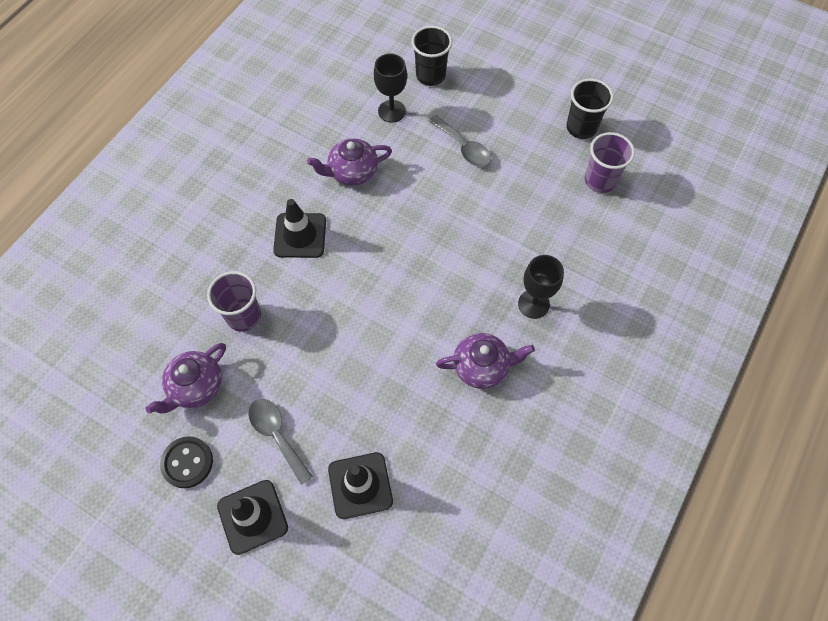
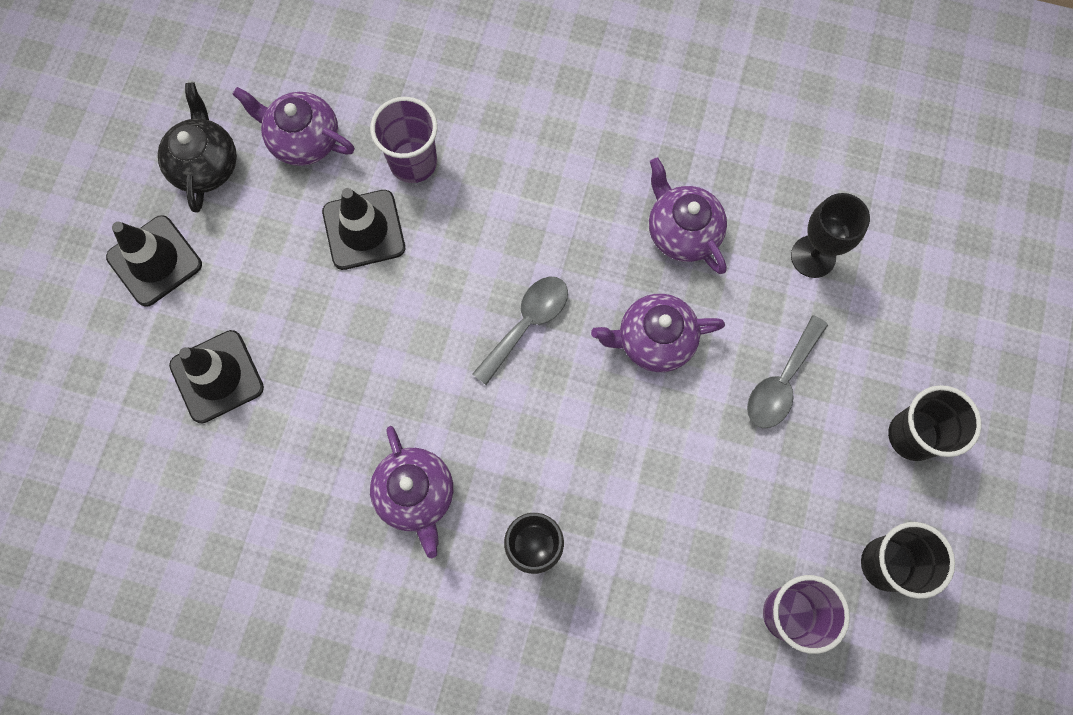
camera: 75 degrees right, 10 degrees up
(187, 462) = (205, 164): black button -> black teapot
(277, 435) = (261, 256): grey spoon -> grey spoon (527, 323)
(300, 235) = (554, 193): black traffic cone -> black traffic cone (364, 230)
(418, 205) = (654, 340): none -> purple teapot
(430, 75) = (905, 296): black cup -> black cup (912, 435)

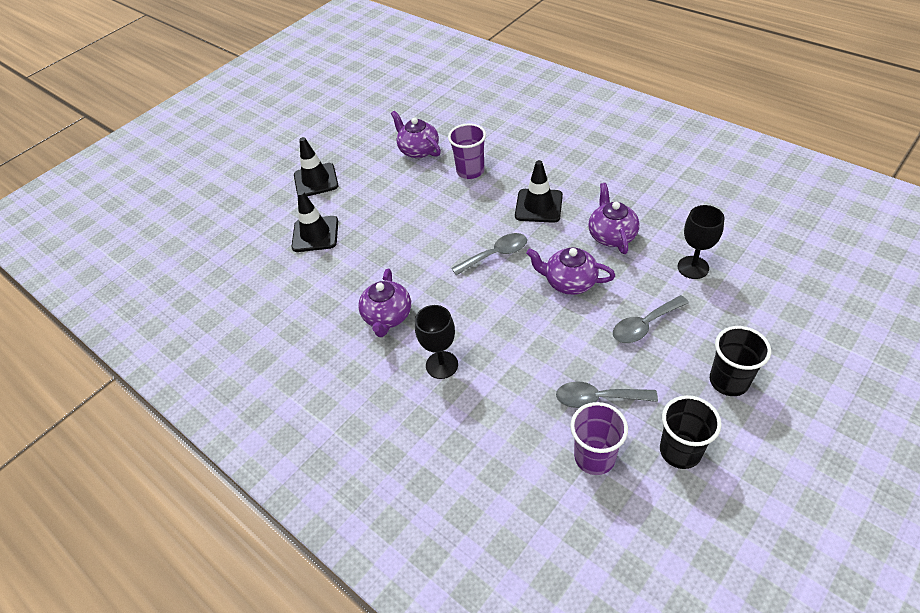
camera: 30 degrees right, 25 degrees down
(205, 164) = (364, 149): black teapot -> none
(364, 230) = (428, 192): black traffic cone -> black traffic cone (538, 206)
(762, 524) = (597, 398): none -> grey spoon

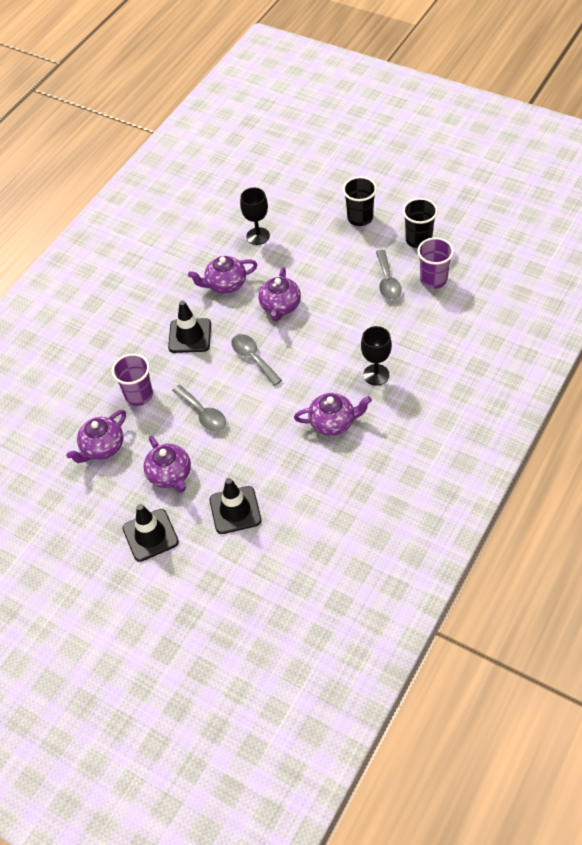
camera: 100 degrees left, 5 degrees up
(372, 192) = (170, 475): none -> purple teapot
(644, 325) = (318, 260): grey spoon -> grey spoon (203, 413)

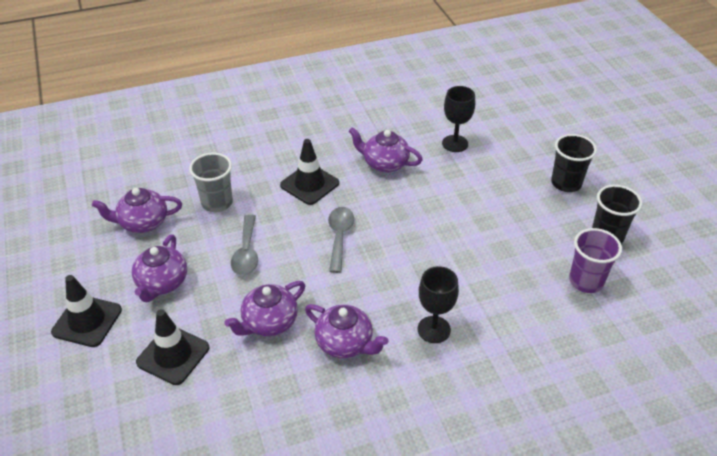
camera: 35 degrees right, 10 degrees down
(139, 395) = (217, 203): purple cup -> grey cup
(280, 306) = (411, 210): purple teapot -> purple teapot (269, 322)
(387, 281) = (536, 253): grey spoon -> none

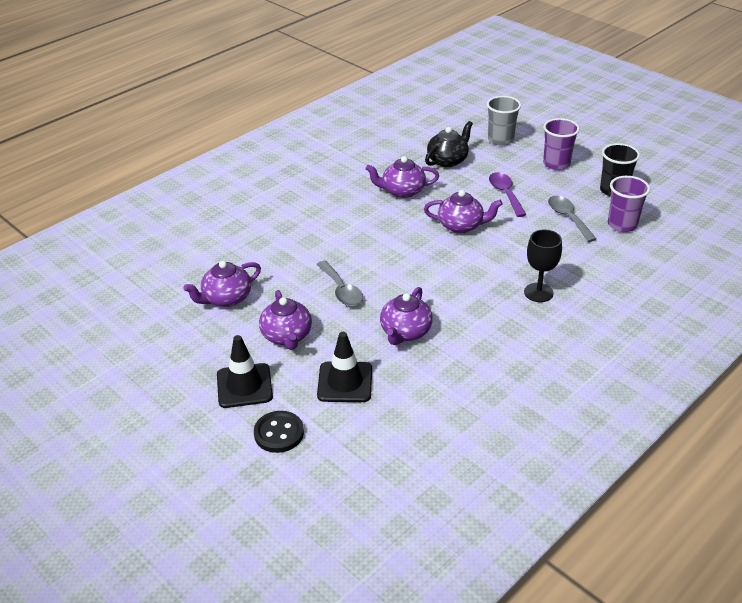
camera: 25 degrees left, 5 degrees down
(76, 385) = (279, 433): none -> black button
(217, 203) = (281, 262): grey cup -> grey cup (500, 140)
(309, 184) = (351, 225): black traffic cone -> none
(339, 236) = (410, 254): grey spoon -> grey spoon (568, 218)
(345, 343) = (479, 325): purple teapot -> purple teapot (461, 226)
(455, 143) = (448, 160): black goblet -> black teapot
(485, 201) = (505, 194): none -> purple spoon
(566, 183) = (556, 164): black cup -> purple cup

